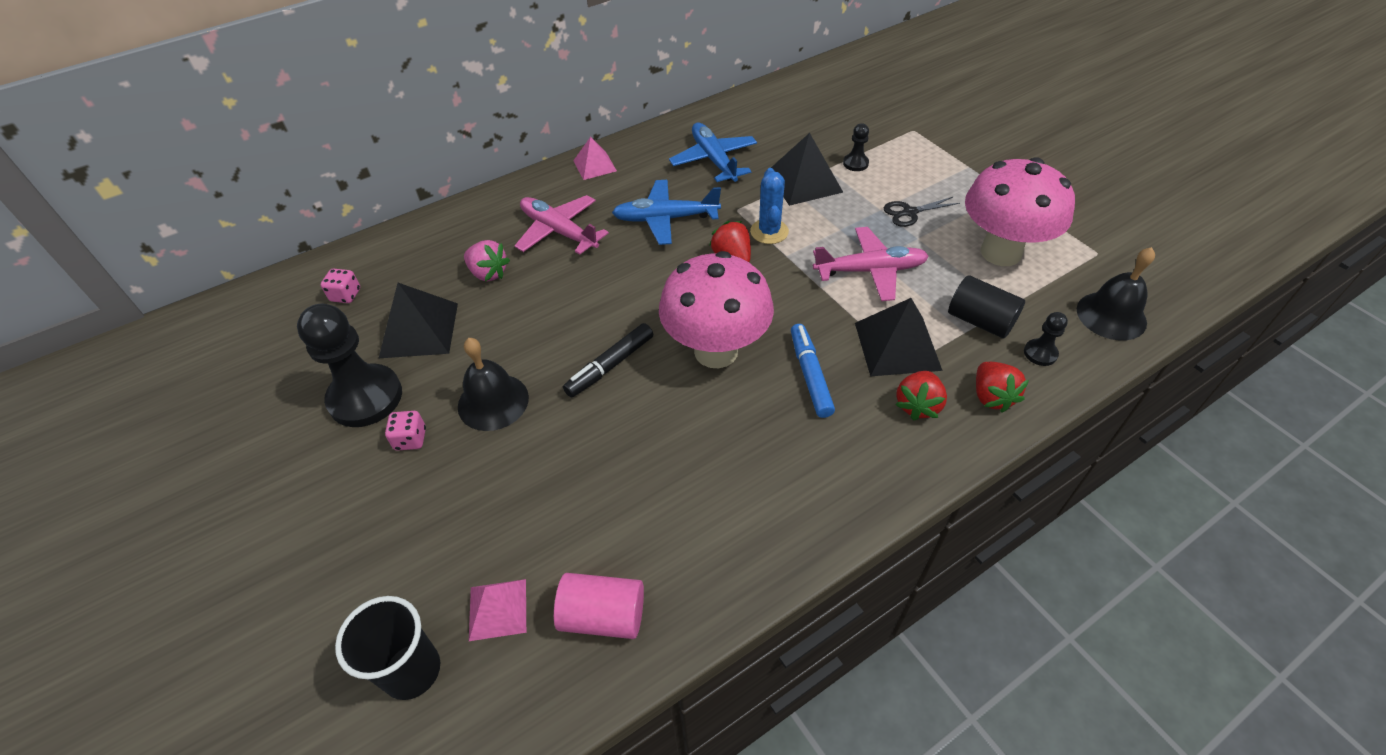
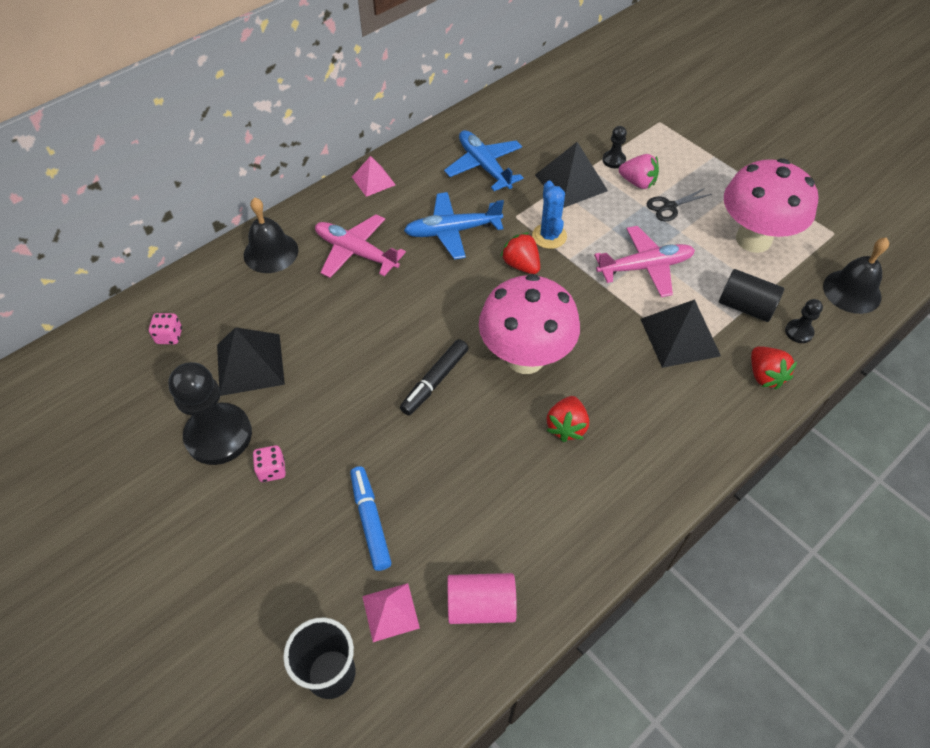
camera: 10 degrees left, 5 degrees up
(488, 273) = (300, 301): pink strawberry -> pink strawberry (637, 182)
(493, 402) = (338, 426): black bell -> black bell (271, 252)
(810, 375) = (611, 372): blue marker -> blue marker (370, 521)
(917, 405) = (705, 390): red strawberry -> red strawberry (566, 426)

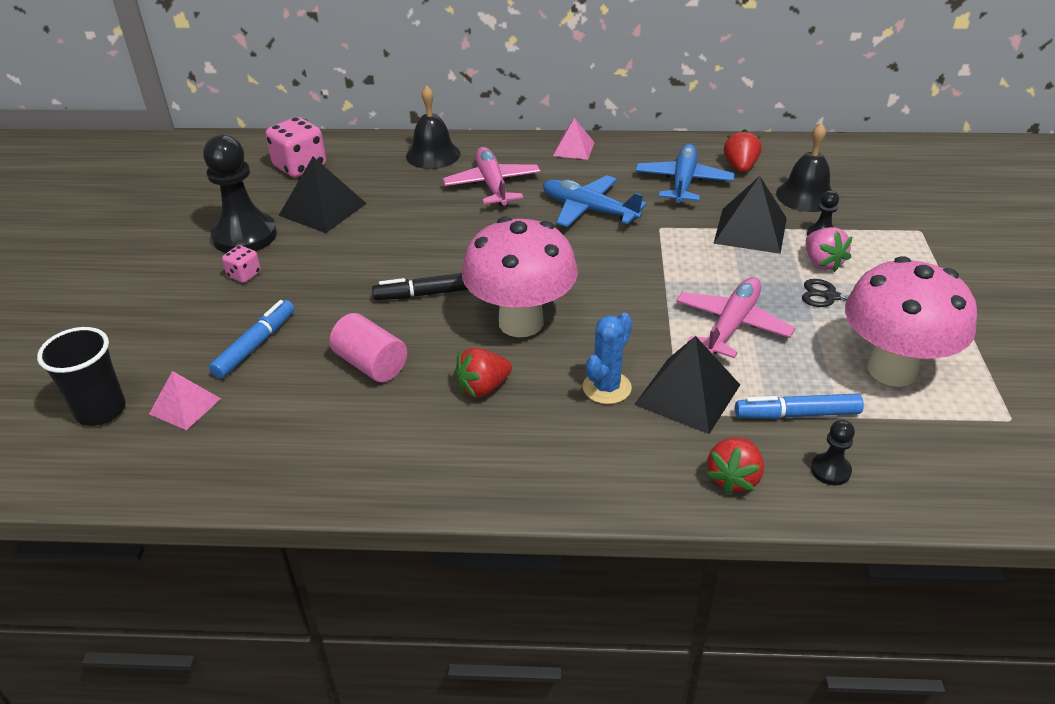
camera: 45 degrees right, 15 degrees down
(169, 336) = (300, 166): pink dice -> pink dice, size x1.89
(481, 605) = (243, 450): pink cylinder -> pink cylinder (371, 364)
(521, 265) = (614, 261): red strawberry -> red strawberry (740, 167)
(549, 236) = (670, 256): blue cactus -> blue cactus (606, 387)
(645, 267) = (732, 325): pink plane -> pink plane turned 90 degrees counterclockwise
(745, 306) = (797, 414): black cylinder -> blue marker
(852, 291) = (956, 479): black bell -> black bell (806, 196)

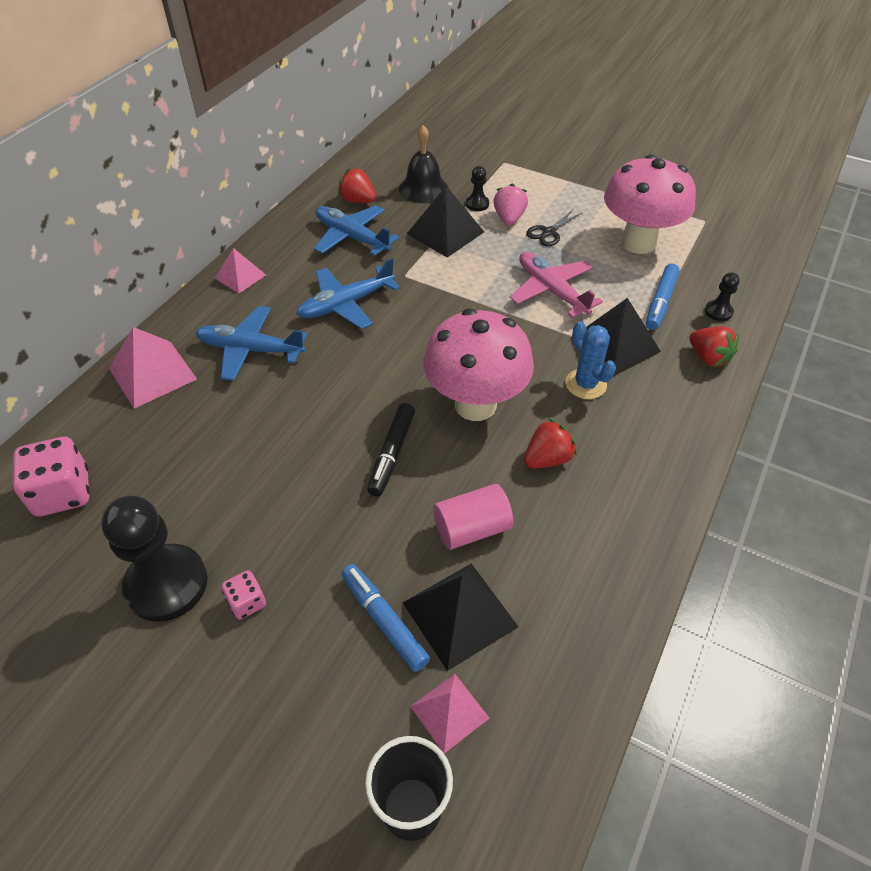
camera: 65 degrees left, 10 degrees up
(323, 209) = (175, 495): black pyramid -> black pyramid (460, 614)
(433, 155) = (153, 373): black bell -> pink pyramid
(483, 388) = (547, 459): red strawberry -> red strawberry turned 120 degrees counterclockwise
(492, 185) = (251, 350): pink plane -> blue plane
(822, 263) = (509, 218): pink strawberry -> pink strawberry turned 90 degrees counterclockwise

